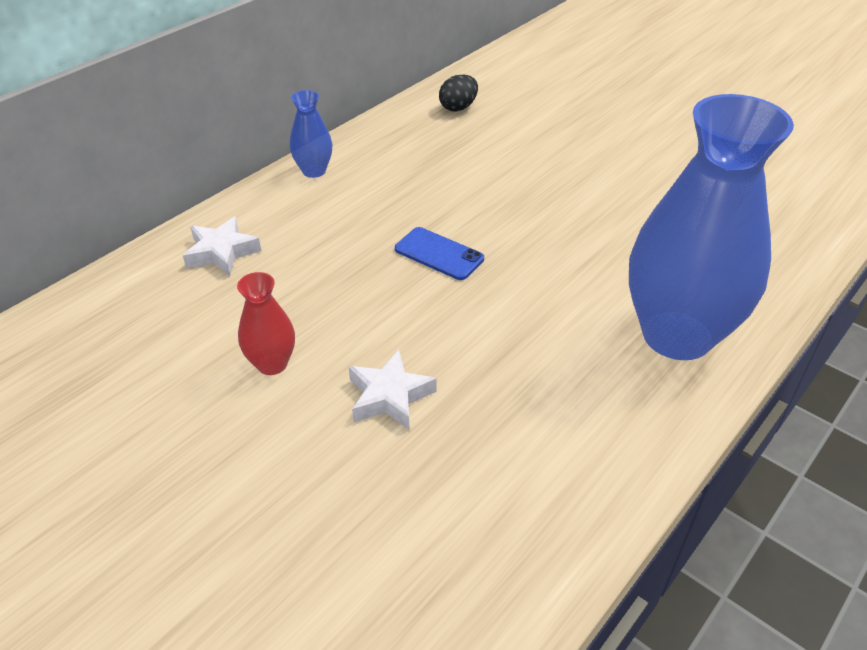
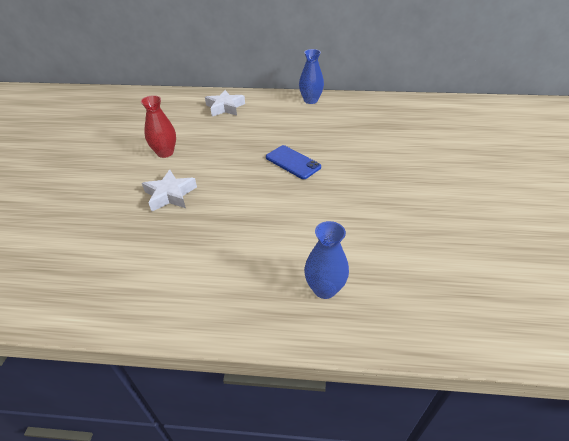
camera: 55 degrees right, 0 degrees up
(439, 254) = (293, 162): blue phone -> blue phone turned 45 degrees counterclockwise
(458, 107) = (428, 112): black egg -> none
(677, 335) = (324, 289): blue vase -> blue vase, size x0.42

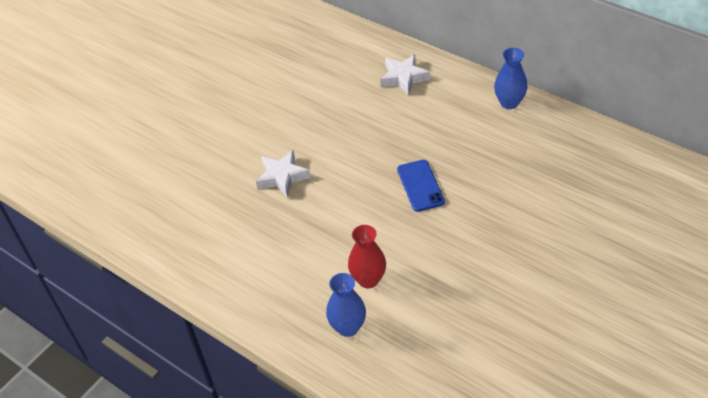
camera: 35 degrees right, 5 degrees up
(165, 153) = (305, 122): red vase -> red vase (368, 279)

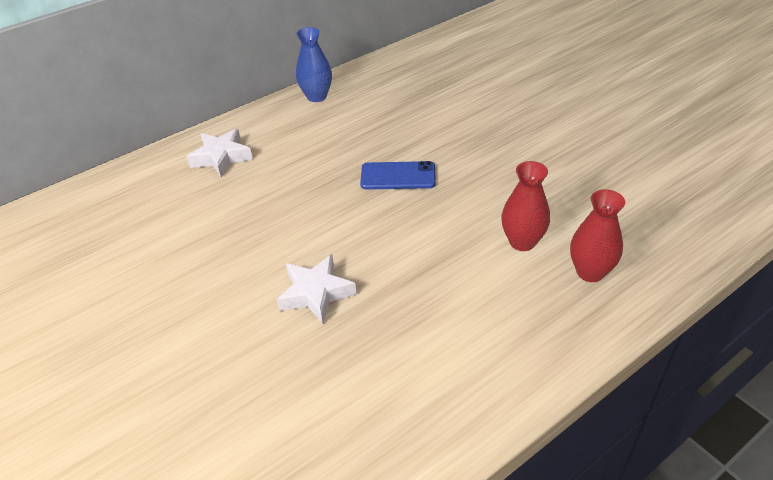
camera: 75 degrees left, 5 degrees down
(348, 327) = (590, 272): blue vase -> red vase

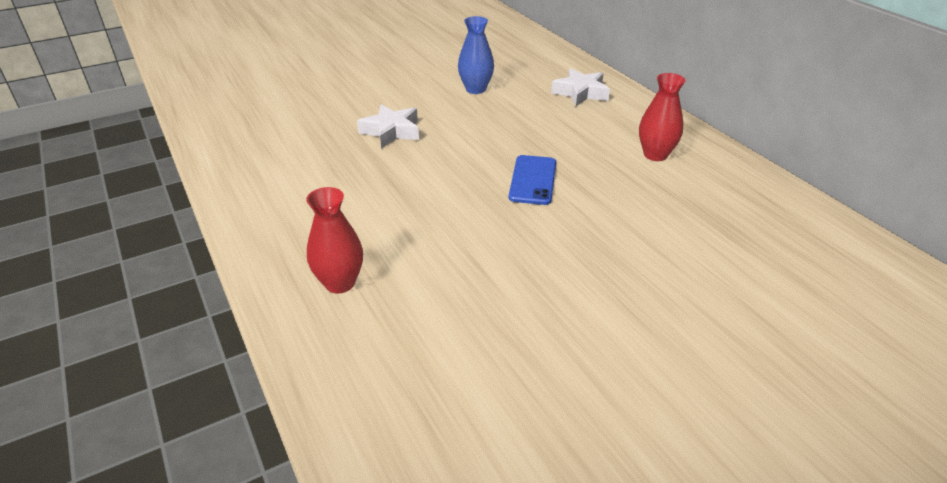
camera: 95 degrees right, 5 degrees down
(317, 96) = (688, 141): blue vase -> blue vase (475, 89)
(522, 242) = (404, 245): red vase -> red vase (655, 155)

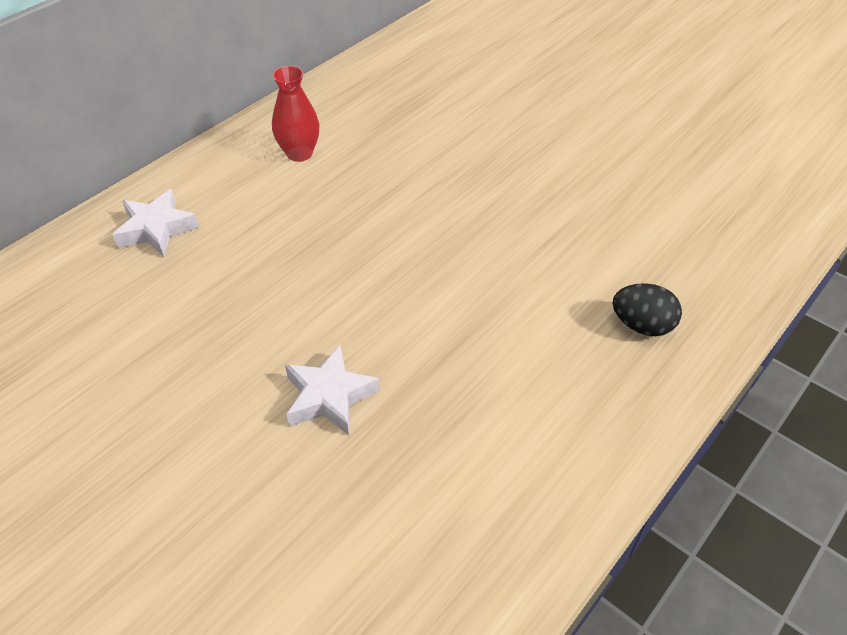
camera: 110 degrees left, 10 degrees up
(340, 283) = (642, 325): red vase -> black egg
(475, 89) = (167, 339): blue vase -> none
(533, 180) = (390, 231): blue phone -> none

